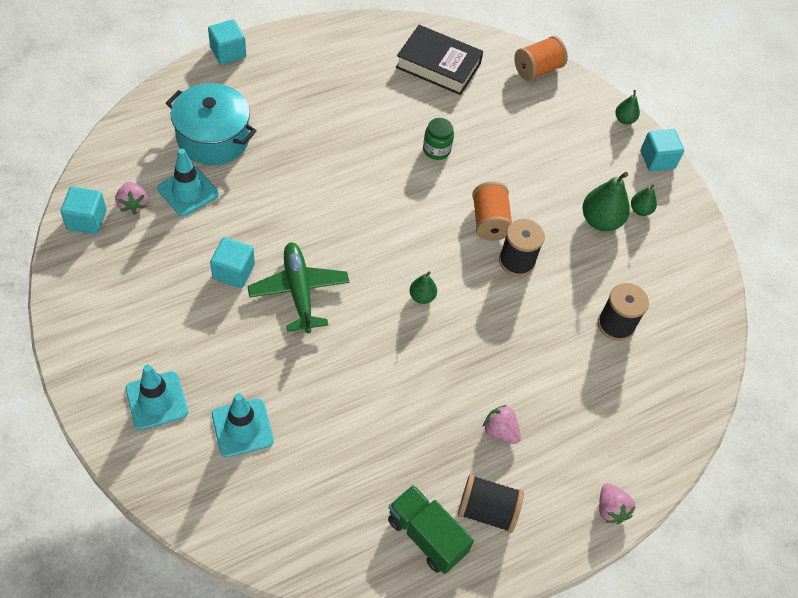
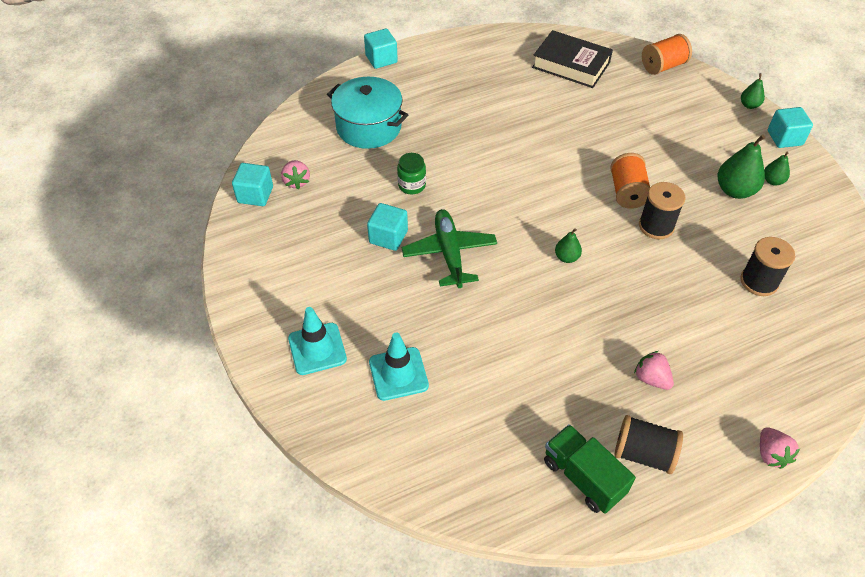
camera: 10 degrees right, 5 degrees down
(188, 191) = (346, 170): turquoise traffic cone -> none
(436, 150) = (573, 133): green jar -> green jar (412, 185)

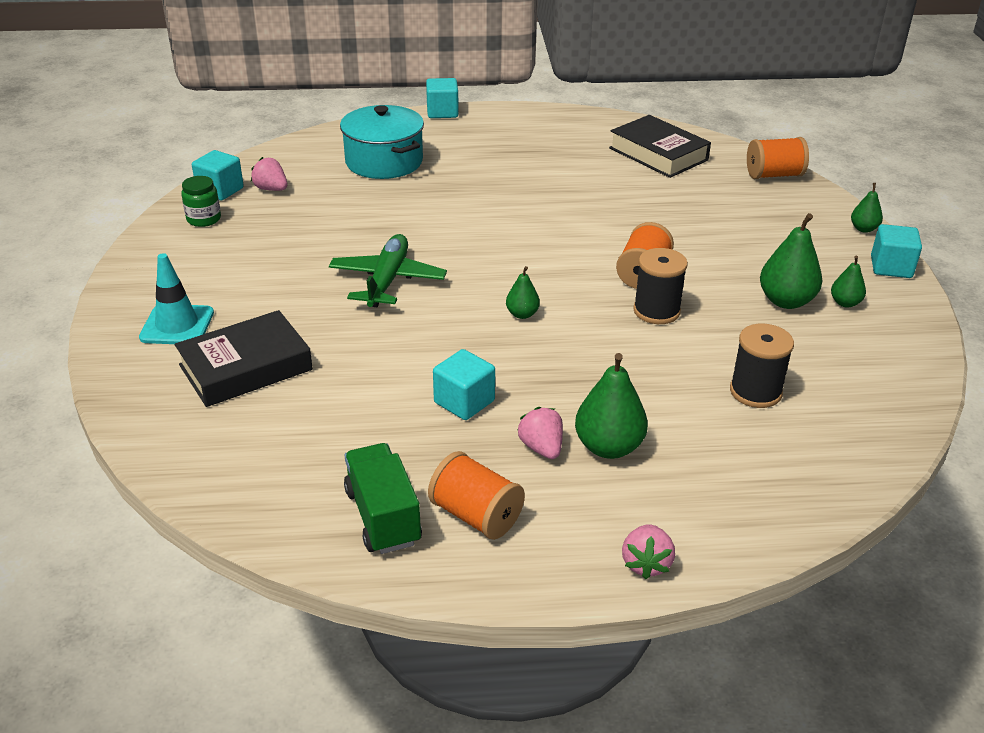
camera: 20 degrees right, 15 degrees down
(296, 182) = (271, 189): pink strawberry -> pink strawberry turned 120 degrees clockwise
(388, 237) = (331, 252): turquoise cube -> turquoise cube (464, 402)
(398, 374) = (245, 367): turquoise traffic cone -> black book
(412, 185) = (392, 216): green jar -> green jar (204, 219)
(643, 453) = (476, 515): black spool -> orange spool
(694, 363) = (608, 447): none -> green pear

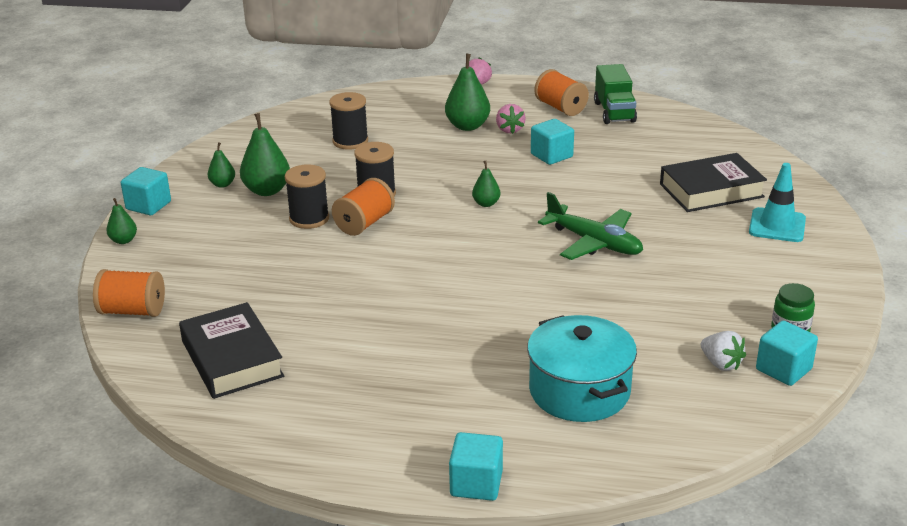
camera: 165 degrees left, 5 degrees down
(271, 189) = (721, 364): pink strawberry -> white strawberry
(387, 280) = (594, 243): green plane -> green plane turned 75 degrees counterclockwise
(705, 272) = (309, 219): none -> black spool

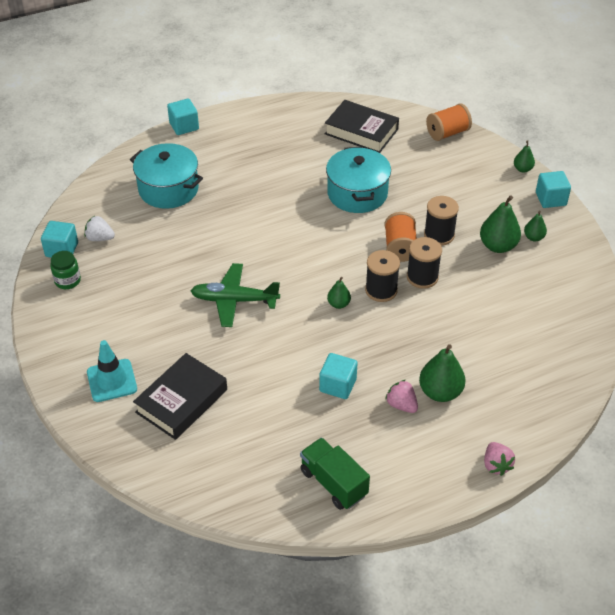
camera: 145 degrees right, 15 degrees up
(339, 288) = (357, 193): none -> turquoise pot
(350, 141) = (507, 324): black spool -> black spool (381, 290)
(560, 108) = (387, 464): orange spool -> none

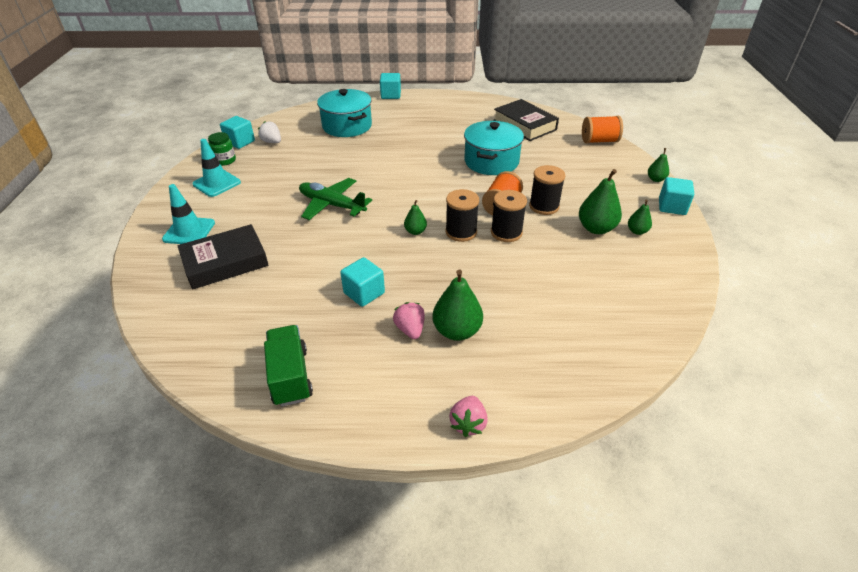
camera: 25 degrees right, 5 degrees down
(86, 314) = (216, 183): none -> turquoise traffic cone

